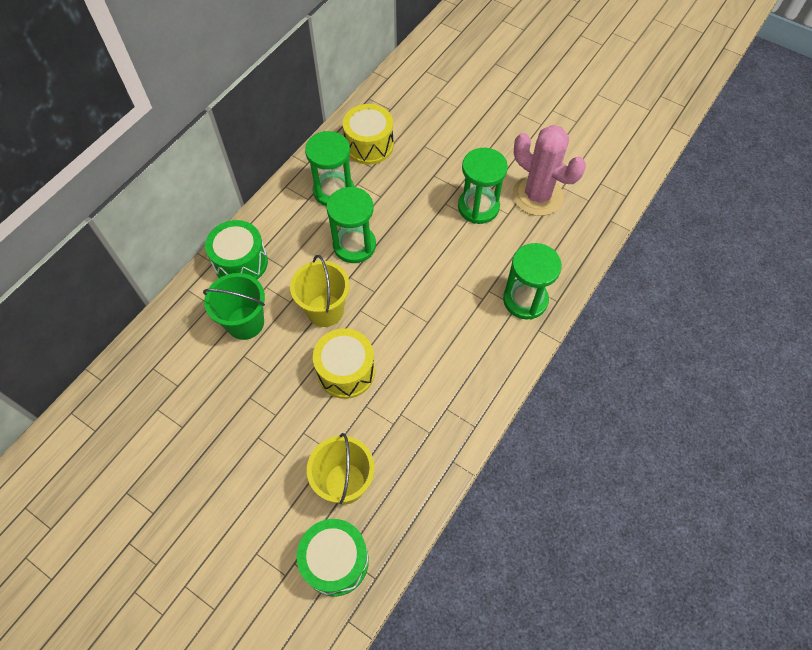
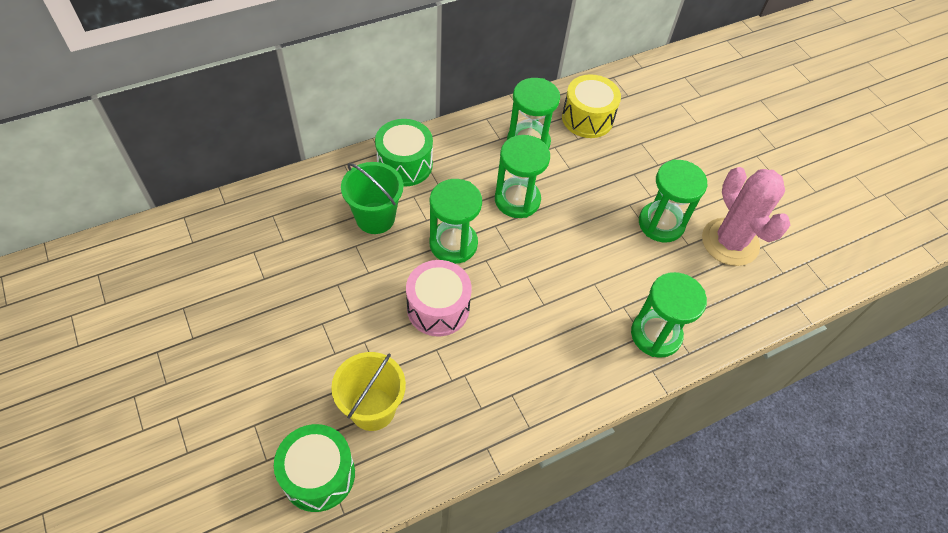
camera: 25 degrees right, 5 degrees down
(325, 310) = (453, 244): yellow bucket -> green hourglass
(346, 371) = (438, 308): yellow drum -> pink drum

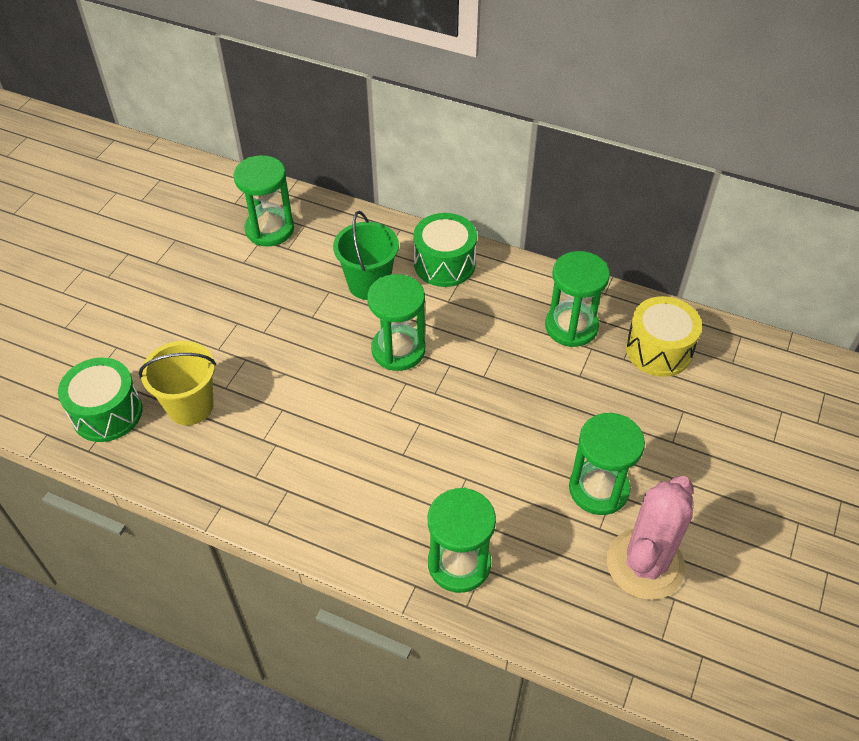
camera: 55 degrees right, 5 degrees down
(438, 308) = (323, 383): pink drum -> none
(517, 200) = (496, 361): green hourglass -> green hourglass (270, 229)

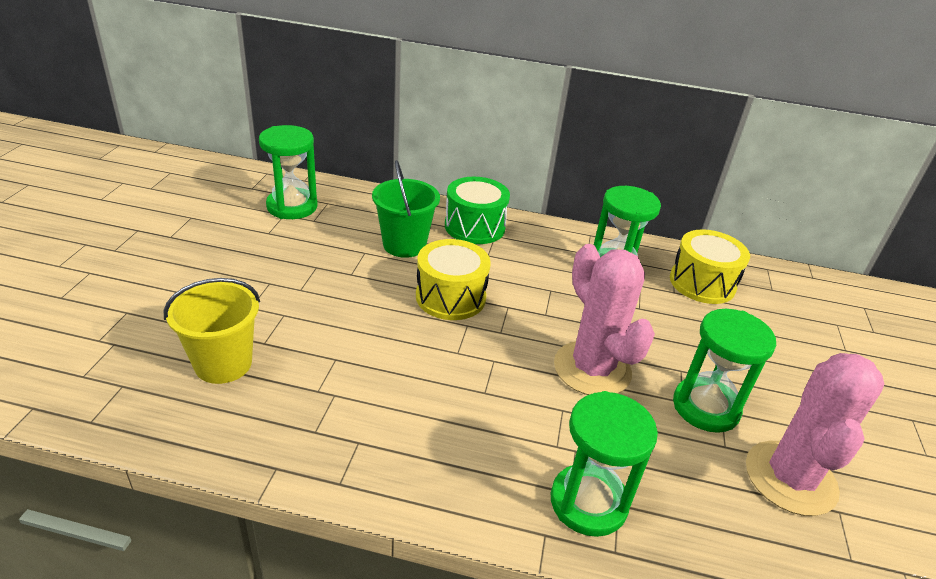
camera: 15 degrees left, 15 degrees down
(107, 413) = (116, 378): green drum -> none
(398, 350) = (450, 297): green hourglass -> yellow drum
(507, 440) = (592, 369): none -> pink cactus

